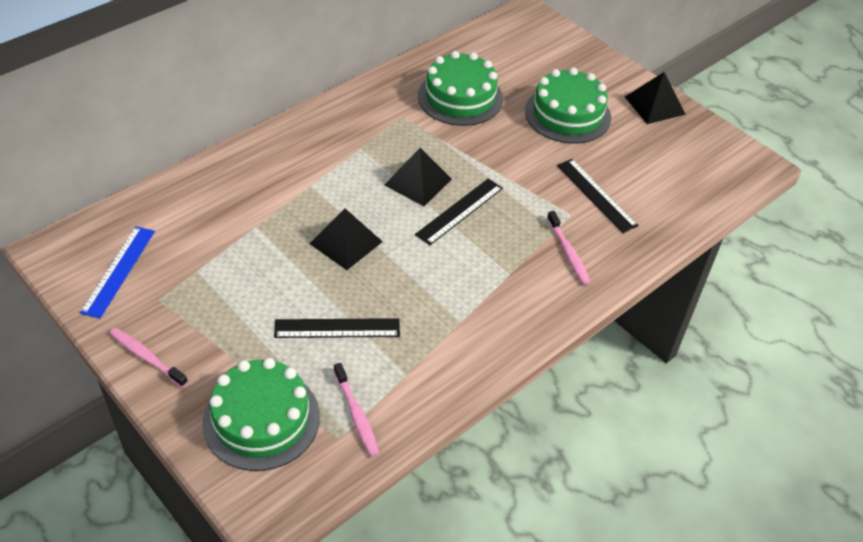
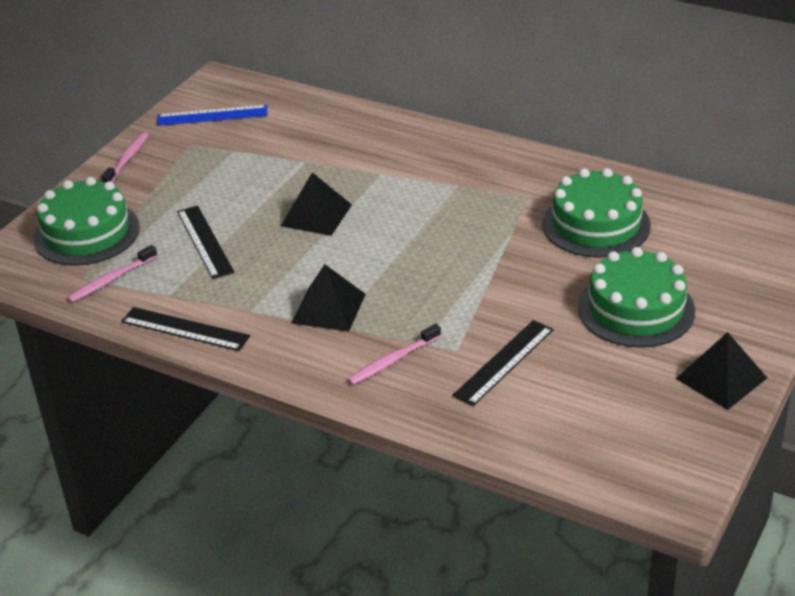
camera: 75 degrees right, 10 degrees down
(418, 182) = (432, 233): black pyramid -> black pyramid (328, 308)
(459, 211) = (407, 271): black ruler -> black ruler (185, 329)

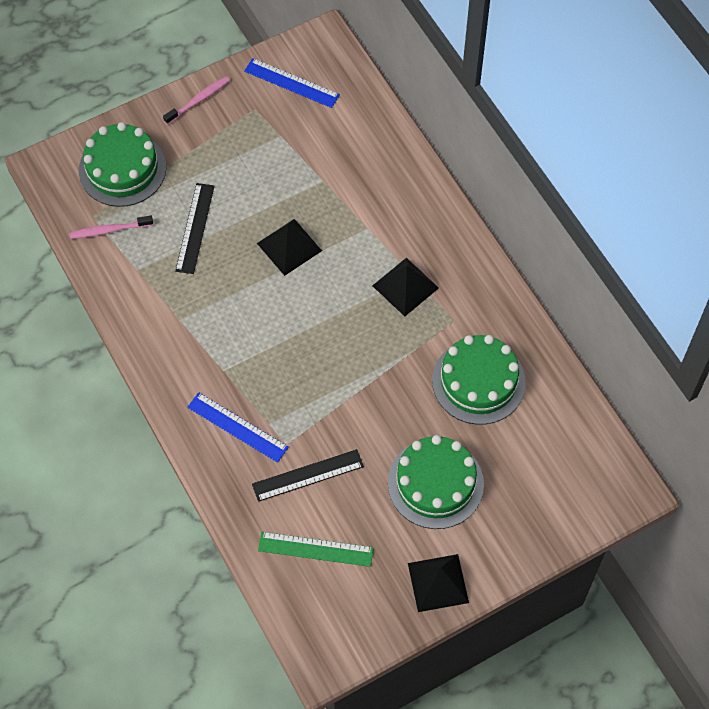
camera: 30 degrees right, 25 degrees up
(185, 329) = (126, 311): black ruler -> none
(328, 308) = (231, 350): black pyramid -> black pyramid (405, 286)
(392, 361) = (237, 427): pink toothbrush -> blue ruler
(572, 413) = (315, 549): none -> green ruler

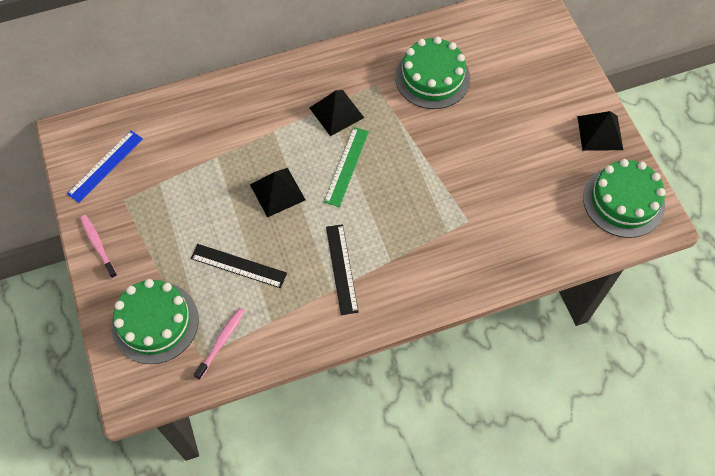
camera: 80 degrees left, 0 degrees up
(109, 230) = (221, 342): pink toothbrush -> pink toothbrush turned 150 degrees counterclockwise
(237, 427) = (447, 256): blue ruler -> none
(308, 475) = (499, 209): black ruler -> black ruler (341, 269)
(315, 549) = (565, 212): green ruler -> green ruler (346, 166)
(435, 483) = (516, 120): green cake -> green cake (623, 201)

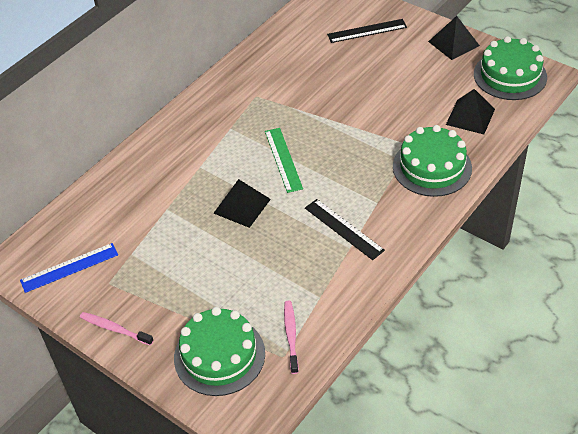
camera: 30 degrees left, 15 degrees down
(105, 166) = (69, 267): blue ruler -> blue ruler turned 60 degrees clockwise
(238, 266) = (256, 274): black ruler -> black ruler (367, 31)
(336, 112) = (242, 129): black pyramid -> black pyramid (470, 116)
(432, 77) = (297, 70): green cake -> green cake (432, 167)

